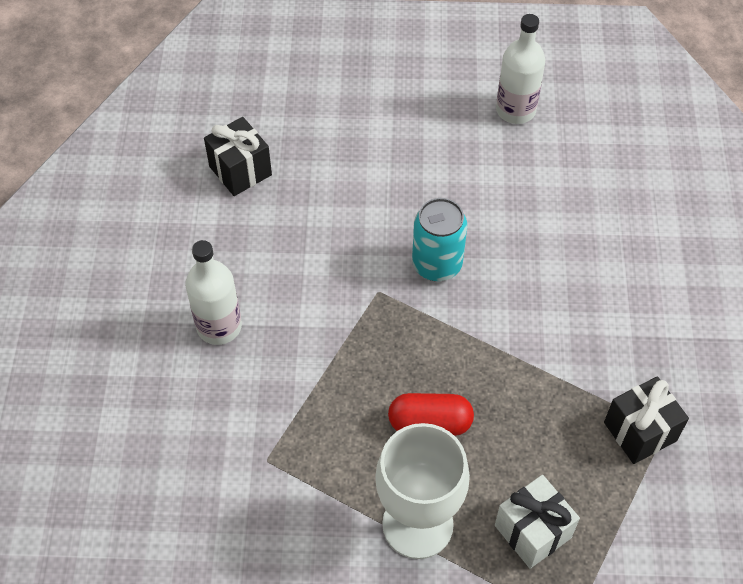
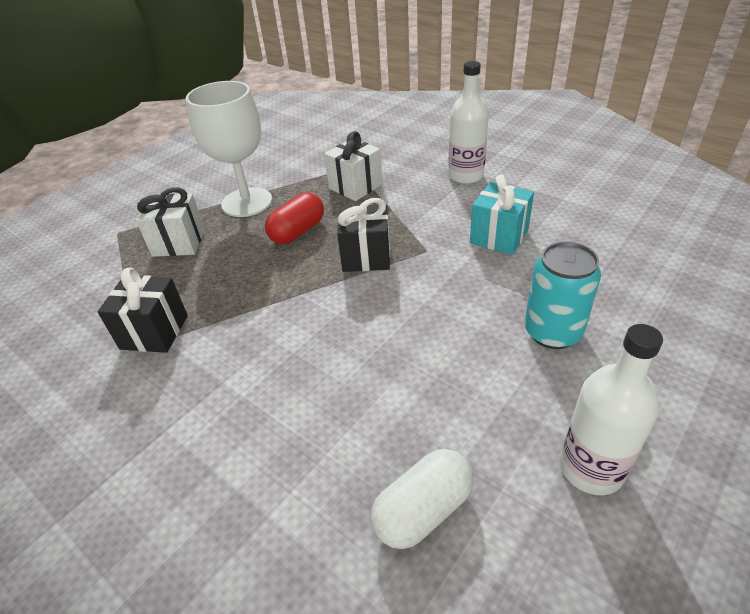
camera: 130 degrees right, 15 degrees down
(240, 171) = (615, 224): black gift -> black gift (366, 256)
(309, 426) = (355, 186): none -> white gift
(318, 246) = (499, 237): none -> turquoise gift
(437, 264) = (422, 292): turquoise can -> turquoise can (552, 332)
(608, 169) = (423, 510): none -> white capsule

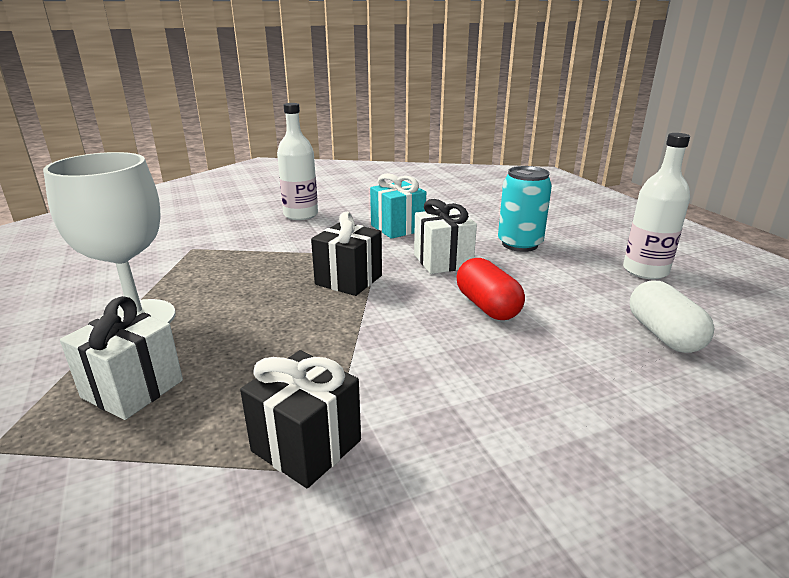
camera: 65 degrees left, 15 degrees down
(298, 232) = (253, 302): red capsule -> red capsule (487, 306)
(355, 186) = (229, 256): white gift -> white gift (443, 261)

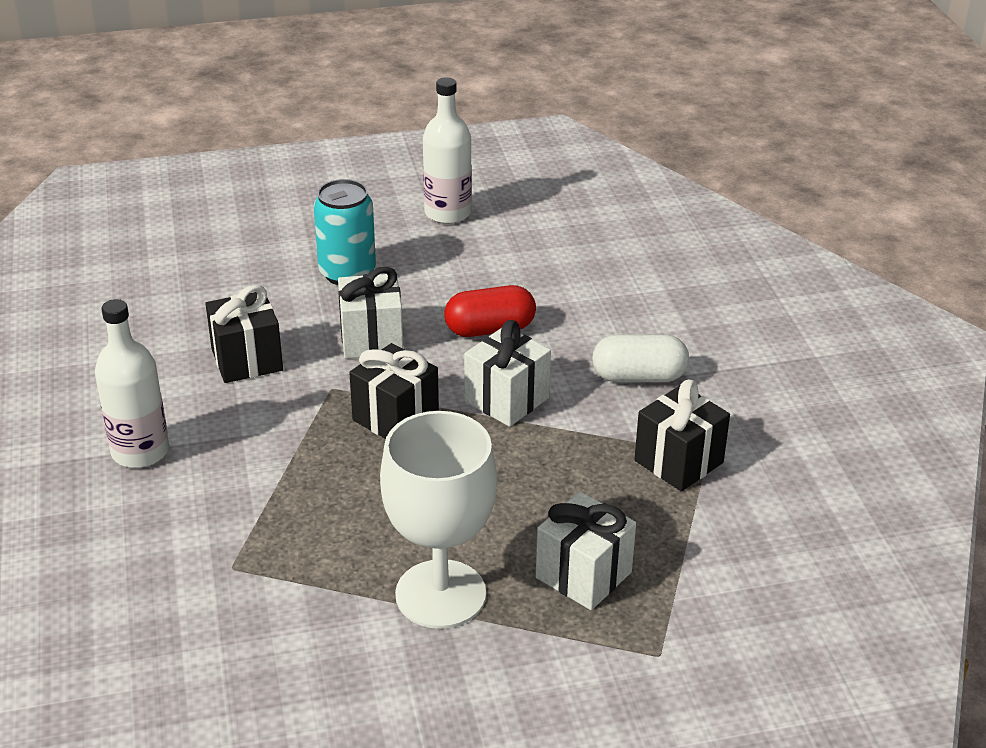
camera: 80 degrees left, 10 degrees up
(387, 324) = (507, 400): none -> white gift
(397, 228) = (247, 360): turquoise gift -> black gift
(663, 335) = (567, 246): white capsule -> white capsule (639, 377)

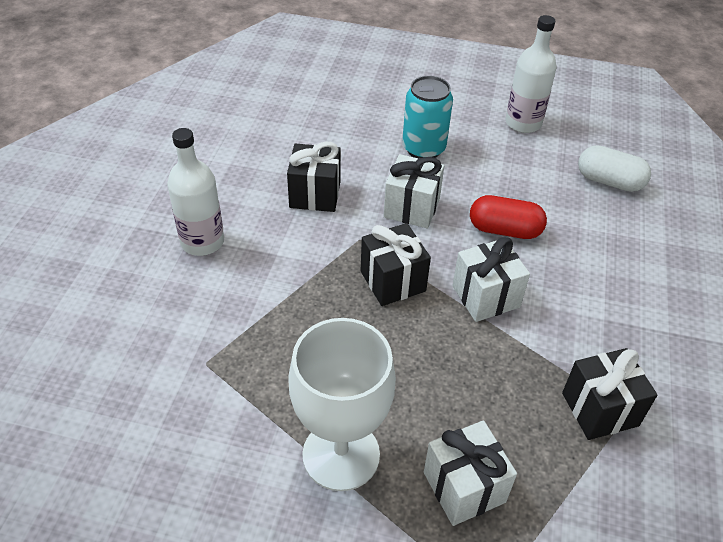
camera: 25 degrees right, 10 degrees up
(639, 377) = (604, 315): white capsule -> white capsule (609, 181)

